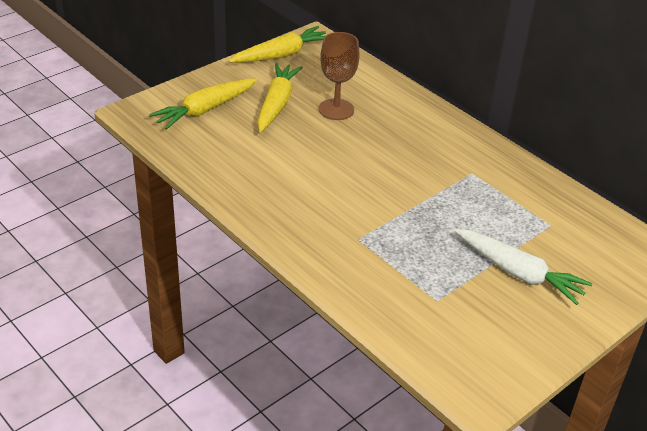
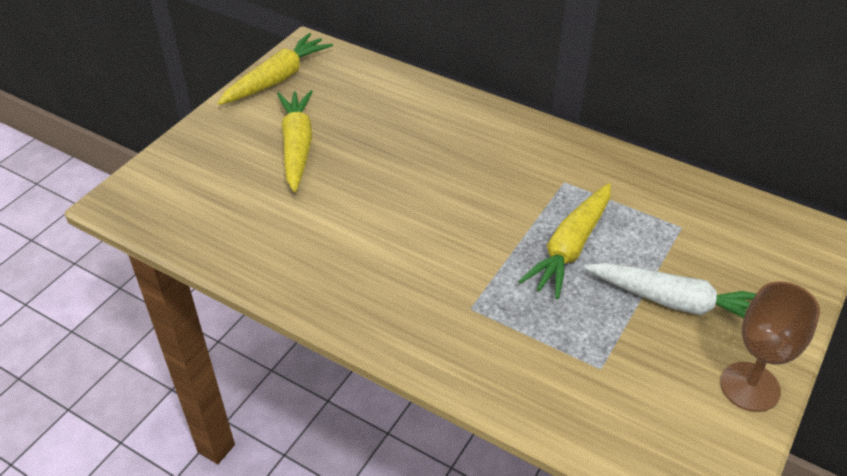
camera: 15 degrees left, 5 degrees up
(205, 110) = (210, 176): yellow carrot -> yellow carrot (570, 248)
(336, 109) = (372, 136): brown goblet -> brown goblet (750, 387)

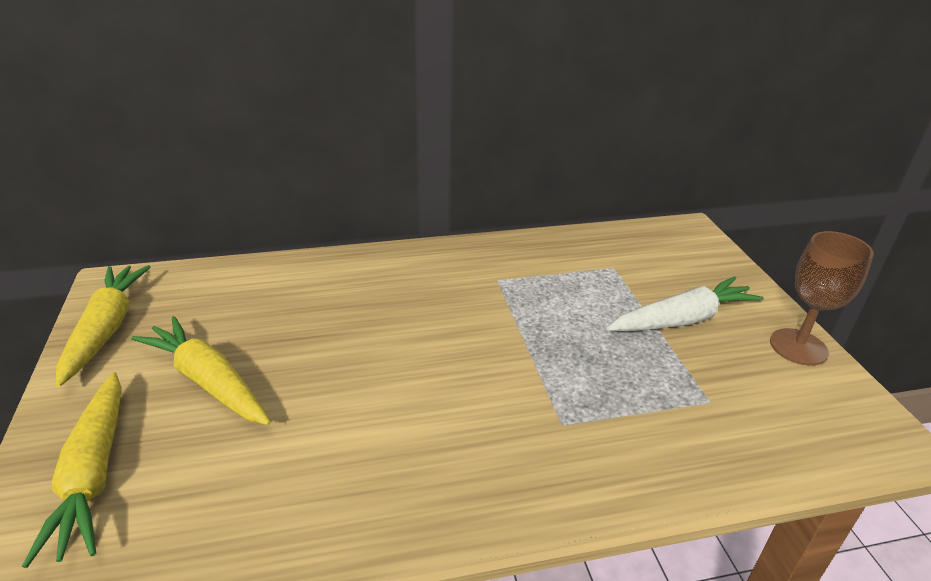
camera: 45 degrees left, 10 degrees down
(570, 248) = (567, 325): yellow carrot -> yellow carrot (93, 474)

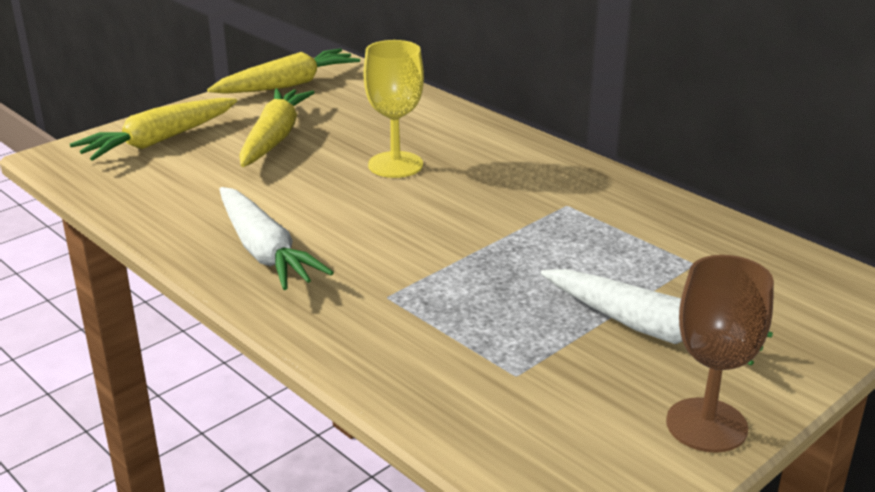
camera: 60 degrees right, 5 degrees down
(350, 330) = (395, 165): none -> yellow goblet
(427, 474) = (264, 252): none -> white carrot

